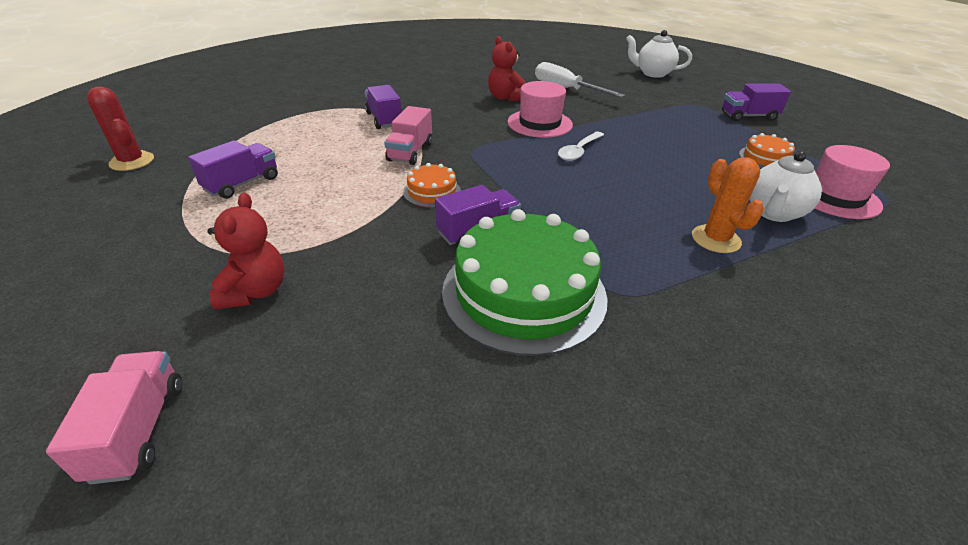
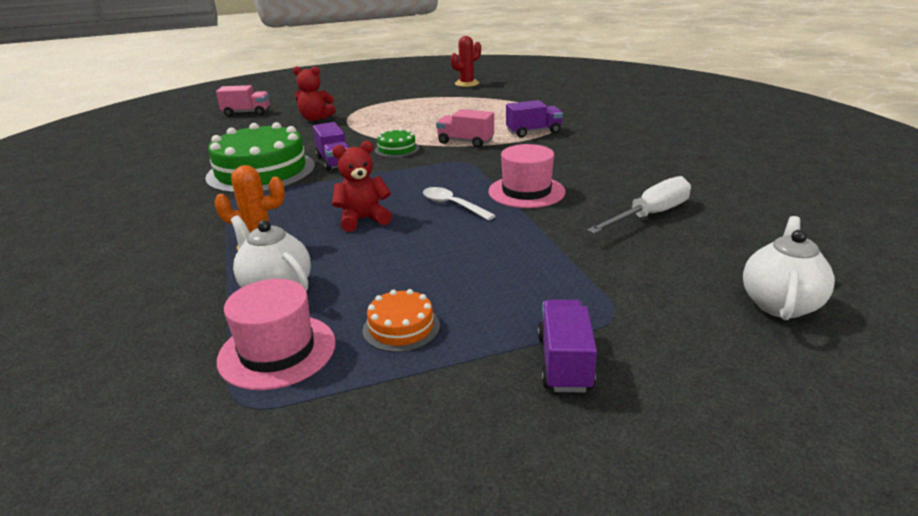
camera: 100 degrees right, 10 degrees down
(242, 184) = (429, 106): purple truck -> none
(432, 191) = (397, 149): orange cake -> green cake
(505, 98) = (604, 179): red teddy bear -> red teddy bear (363, 220)

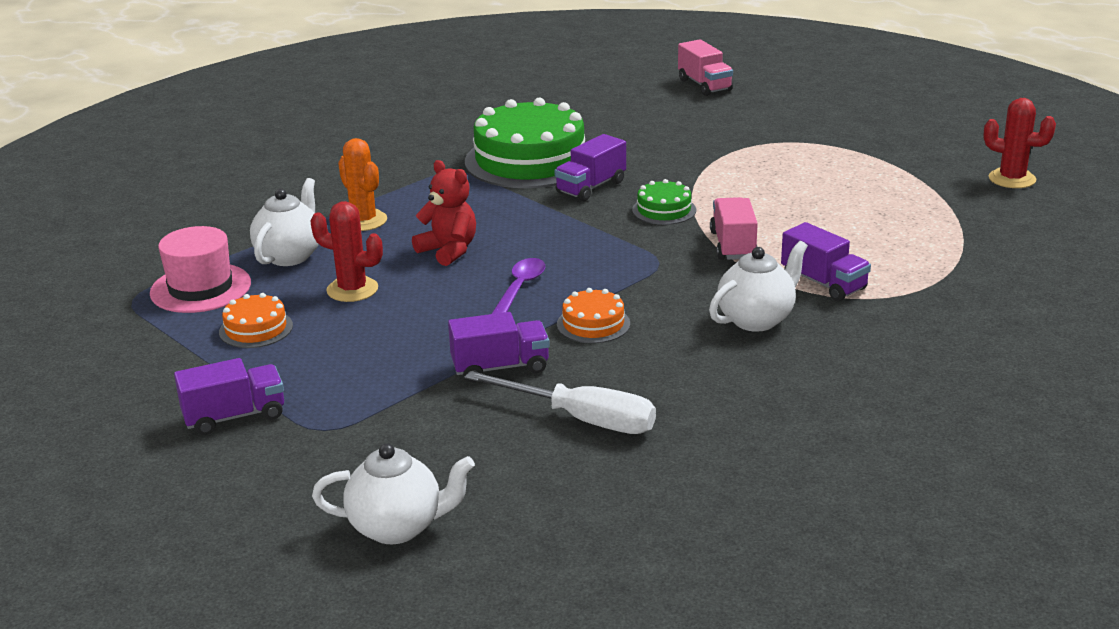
camera: 65 degrees right, 0 degrees up
(315, 118) = (726, 129): red teddy bear -> none
(380, 268) = (352, 289): none -> red cactus
(452, 205) = (520, 288): white spoon -> purple spoon
(526, 192) = (593, 324): pink hat -> orange cake
(560, 152) = (756, 319): none -> white teapot
(562, 229) = (500, 367): none -> purple truck

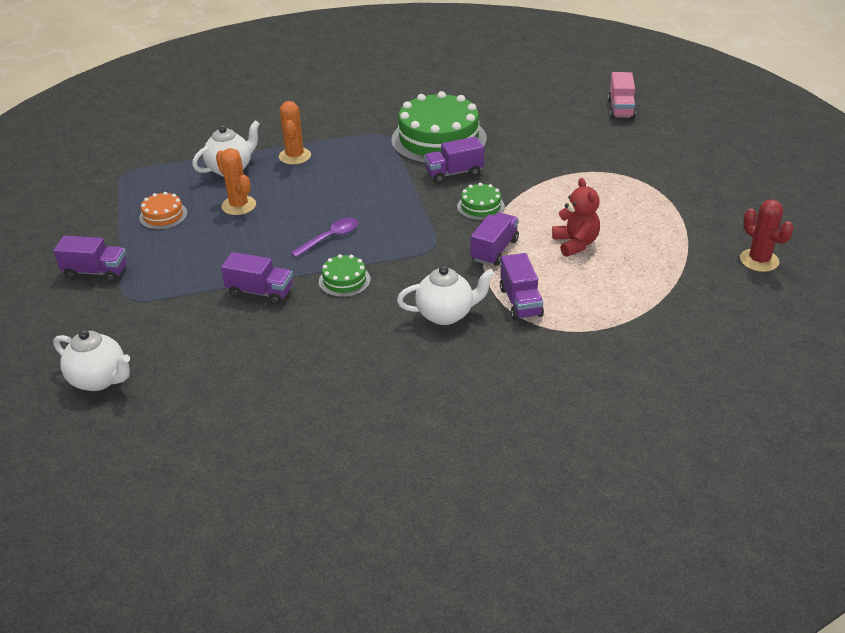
camera: 30 degrees right, 10 degrees up
(200, 288) = (164, 177): pink hat -> none
(352, 289) = (239, 205): red cactus -> orange cactus
(449, 251) = (319, 195): red teddy bear -> red teddy bear (575, 244)
(581, 419) = (265, 347): white screwdriver -> none
(593, 324) = (344, 280): orange cake -> green cake
(733, 245) = (494, 250): pink truck -> purple truck

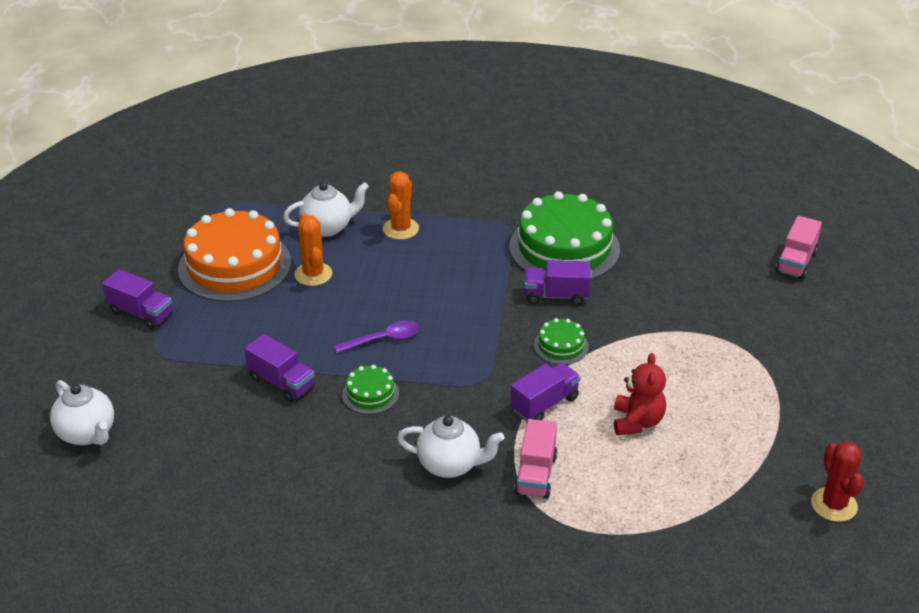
camera: 20 degrees right, 0 degrees up
(163, 215) = (235, 266): orange cake -> orange cake, size x2.21
(520, 302) = (535, 474): purple truck -> pink truck

